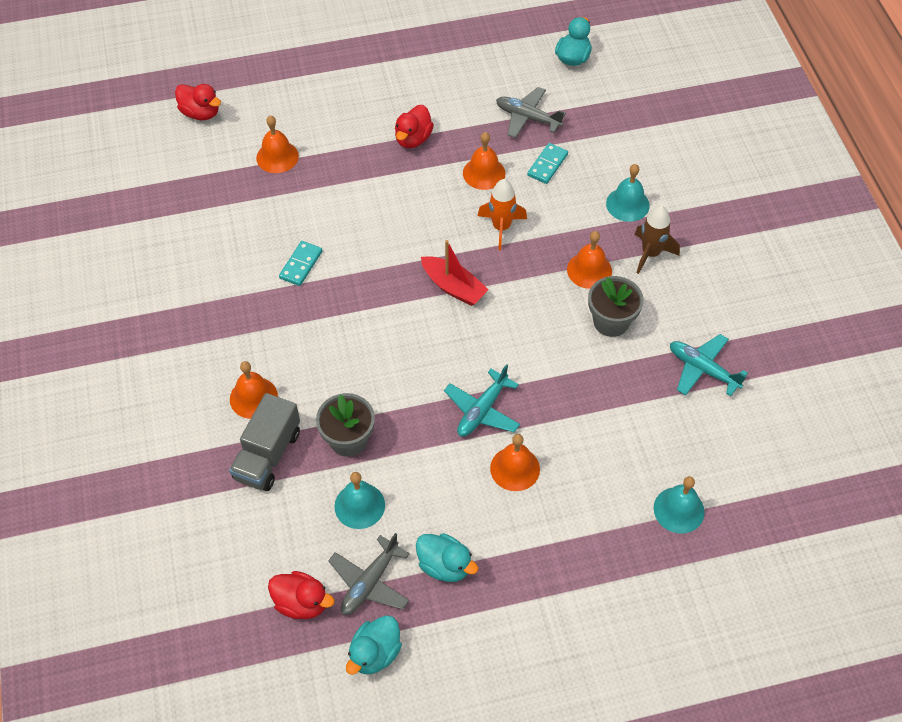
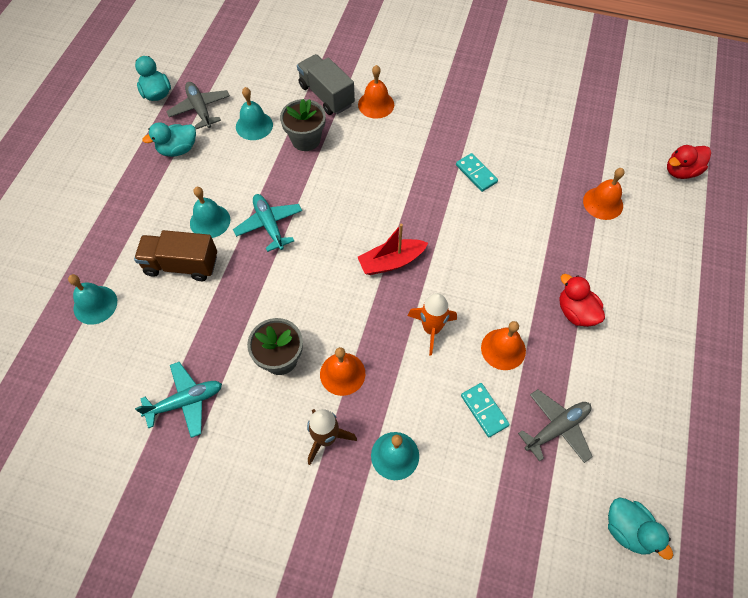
camera: 120 degrees right, 5 degrees up
(301, 603) = (216, 74): red duck -> none
(515, 468) = (210, 221): orange bell -> turquoise bell
(582, 461) = (181, 265): none -> brown truck

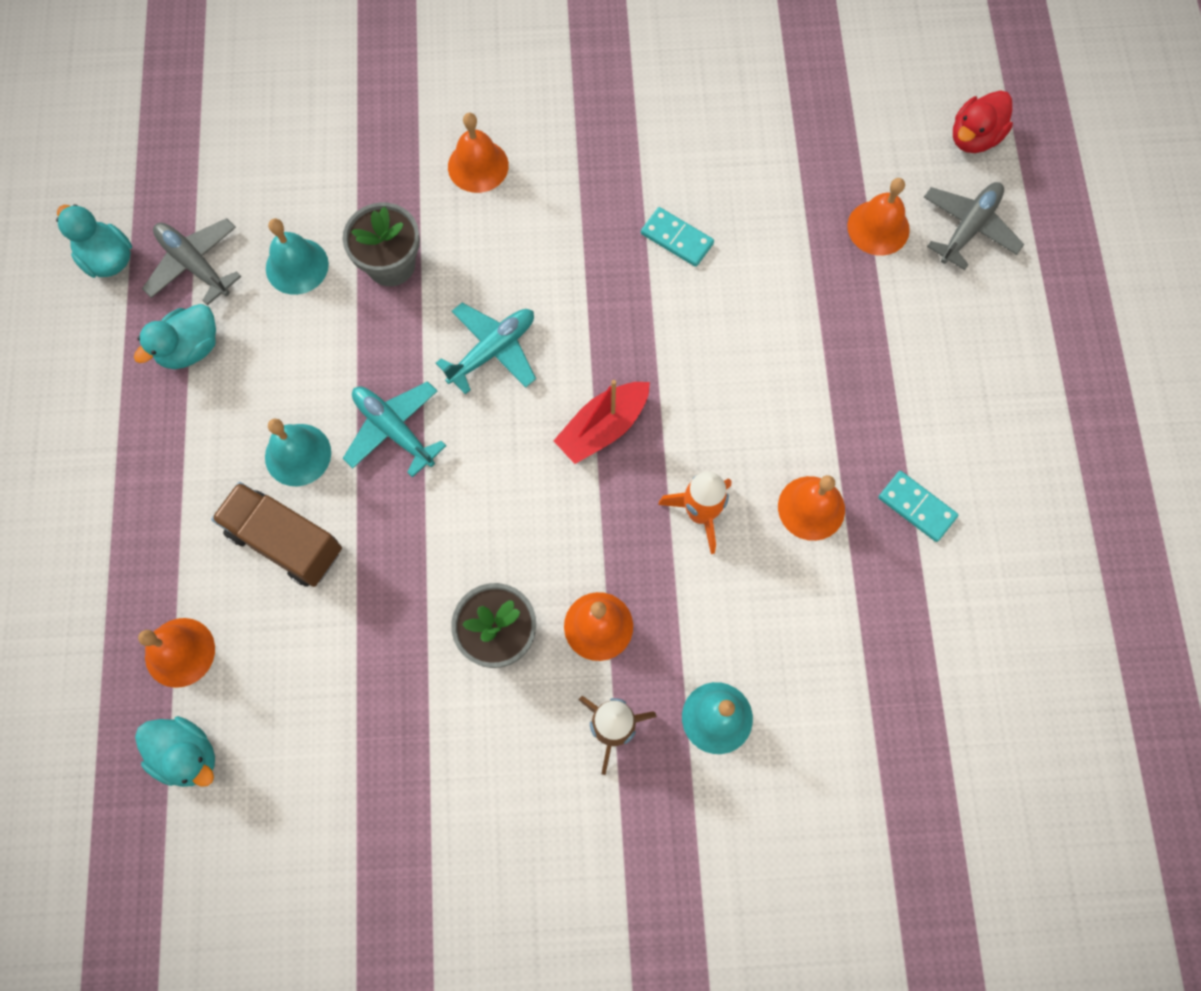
camera: 20 degrees left, 10 degrees up
(95, 304) = (180, 652): turquoise bell -> orange bell
(181, 265) = (285, 542): brown truck -> brown truck turned 45 degrees clockwise
(185, 401) = (387, 750): turquoise plane -> turquoise plane (492, 350)
(326, 95) = (392, 174): grey truck -> none
(484, 410) = (816, 608): turquoise domino -> turquoise domino (916, 507)
(556, 428) = (921, 598): grey plane -> grey plane (968, 228)
(576, 312) = (893, 416): red duck -> none
(628, 530) = (1055, 704): turquoise duck -> turquoise duck (187, 755)

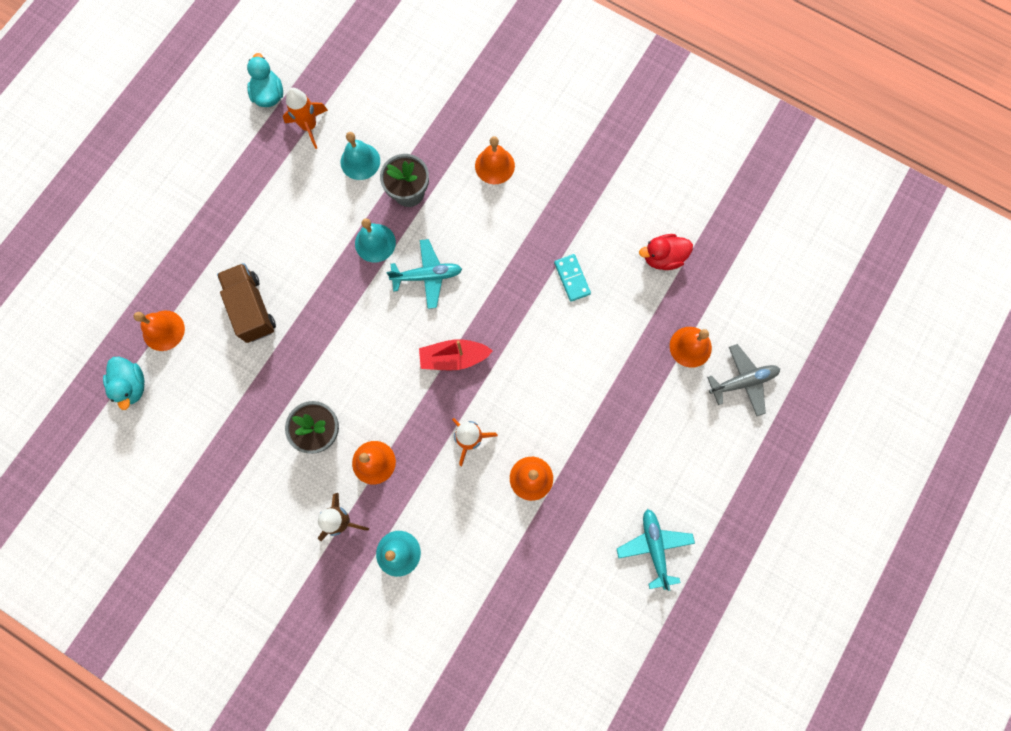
camera: 35 degrees right, 5 degrees up
(190, 348) = (276, 172): turquoise duck -> none
(194, 265) = (309, 126): grey plane -> orange rocket
(298, 454) = (289, 266): turquoise bell -> turquoise bell (375, 243)
(394, 430) = (346, 285): turquoise plane -> turquoise plane (654, 547)
(916, 507) = (588, 518): turquoise domino -> none
(974, 137) = (789, 330): red duck -> red duck (663, 257)

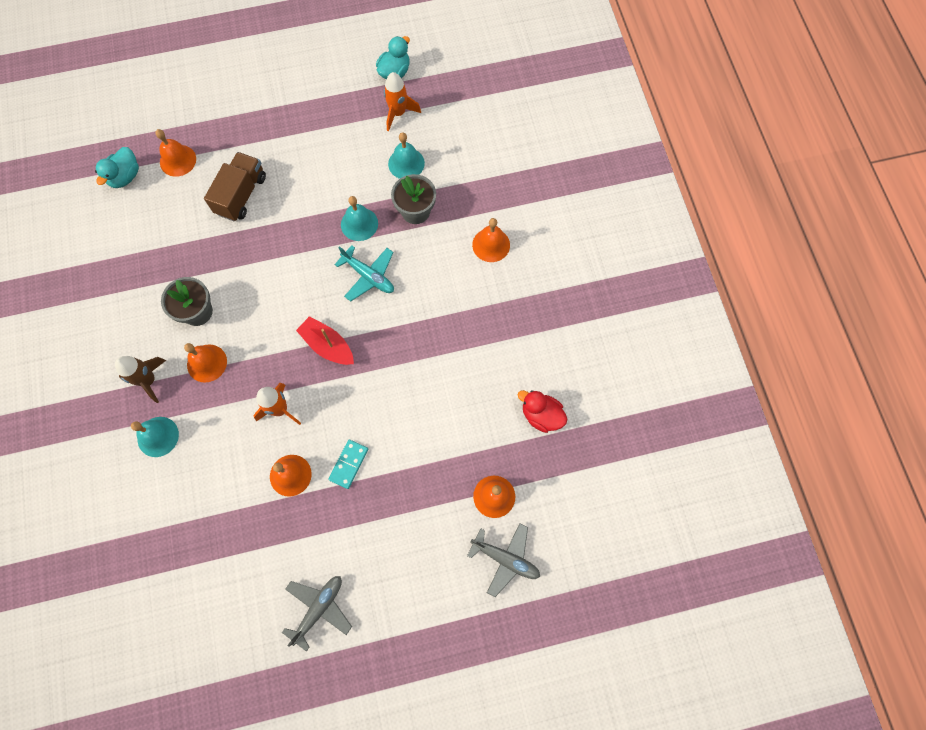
camera: 45 degrees right, 5 degrees down
(572, 278) = (462, 368): turquoise domino -> turquoise domino (348, 464)
(654, 547) = (318, 608): turquoise plane -> grey plane

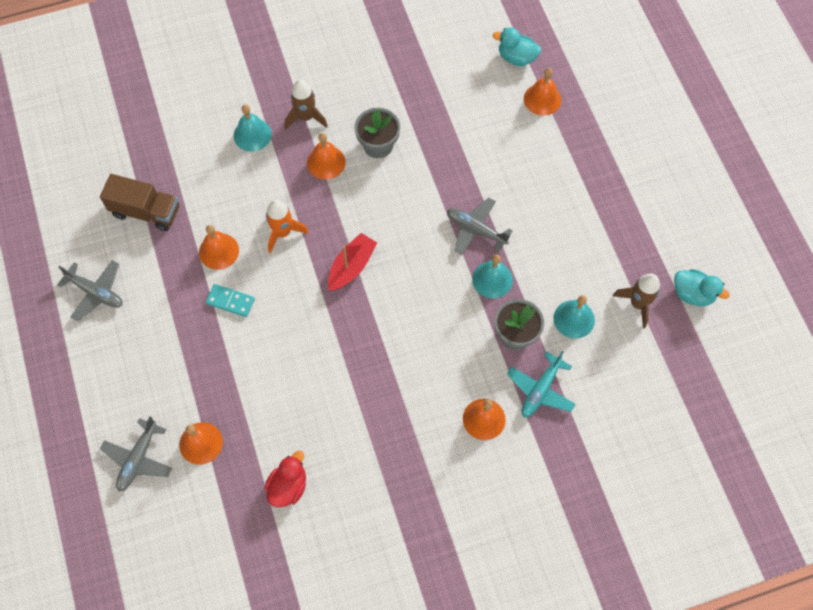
camera: 85 degrees right, 5 degrees down
(241, 195) = (511, 163): brown truck -> brown truck (146, 211)
(307, 232) = (476, 230): none -> grey plane
(369, 276) = (432, 296): turquoise plane -> turquoise plane (540, 390)
(398, 113) = (638, 303): orange rocket -> brown rocket

